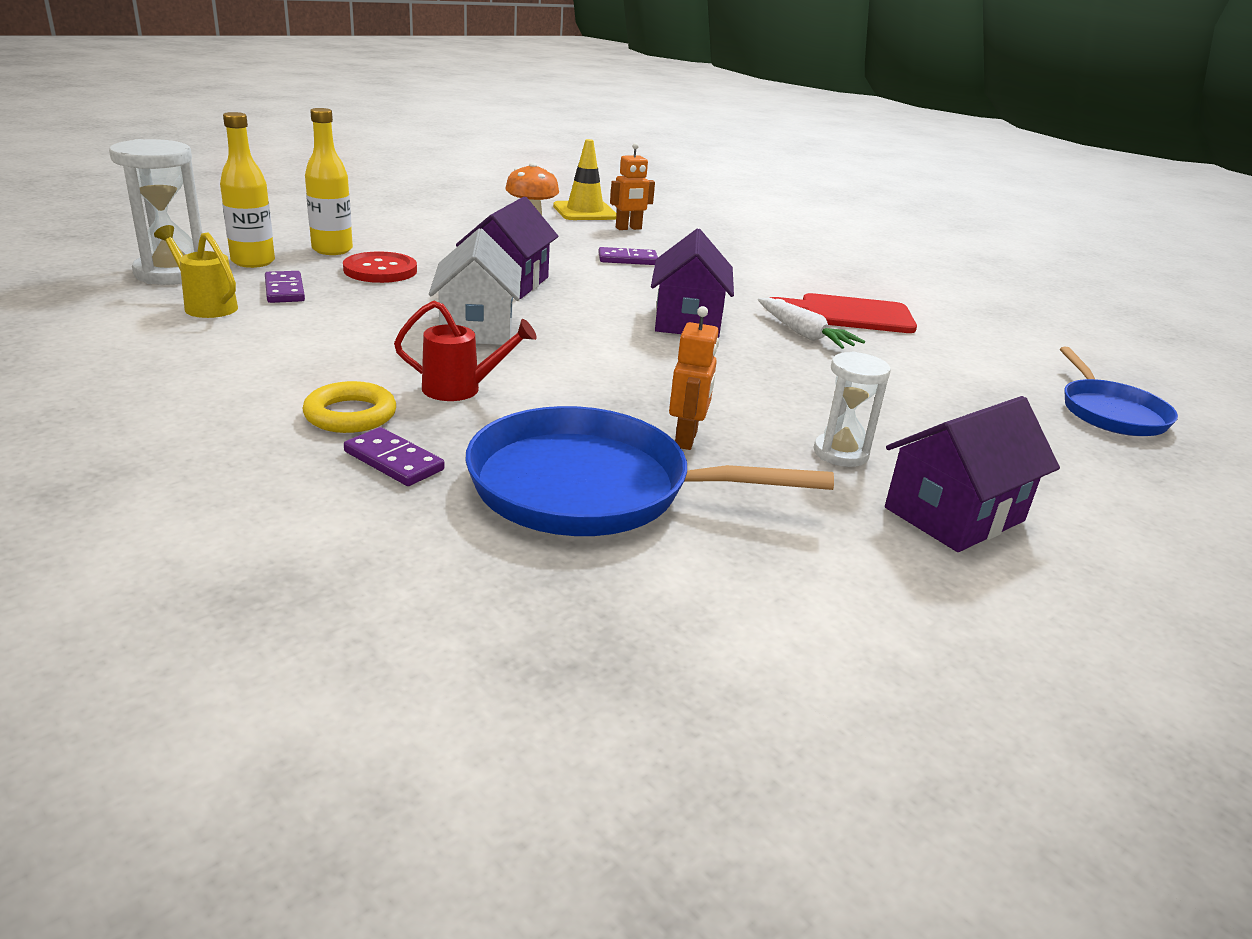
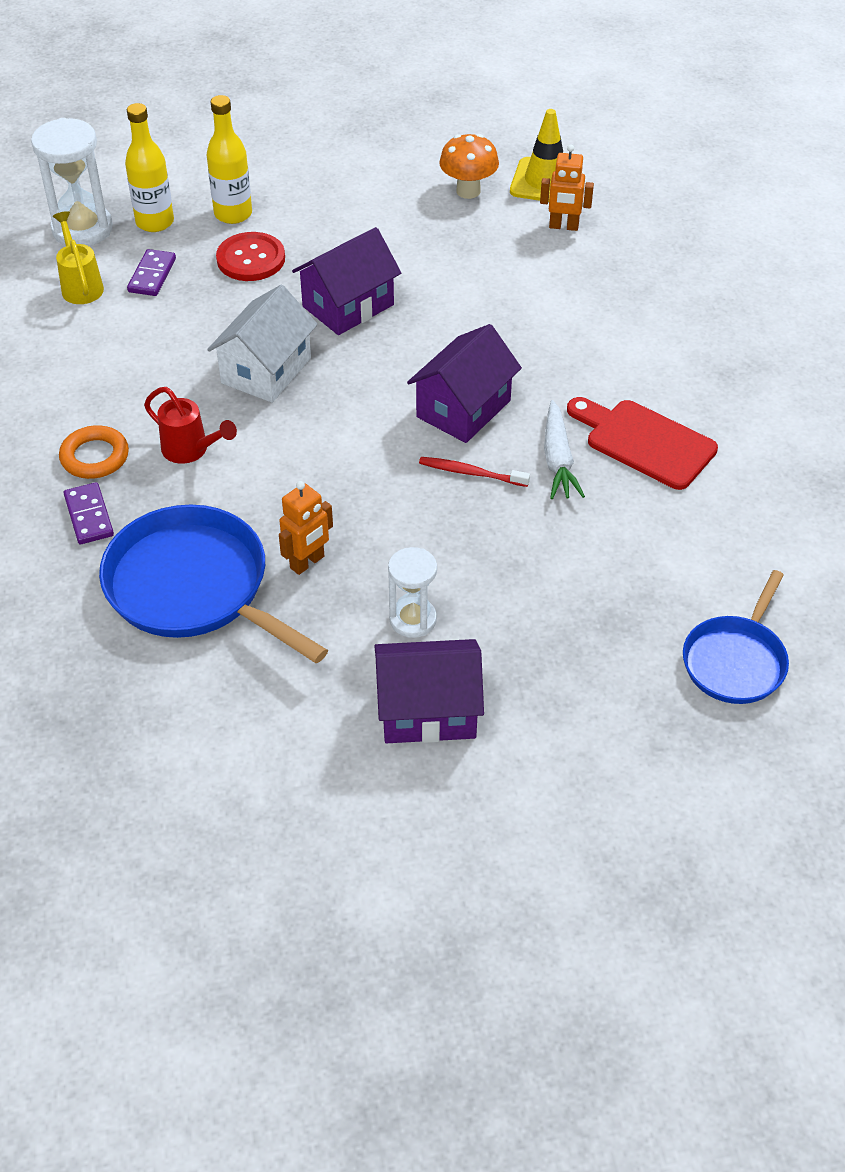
camera: 35 degrees right, 20 degrees up
(350, 415) = (95, 457): yellow ring -> orange ring
(627, 259) = (504, 289): purple domino -> none
(748, 353) = (471, 473): none -> red toothbrush

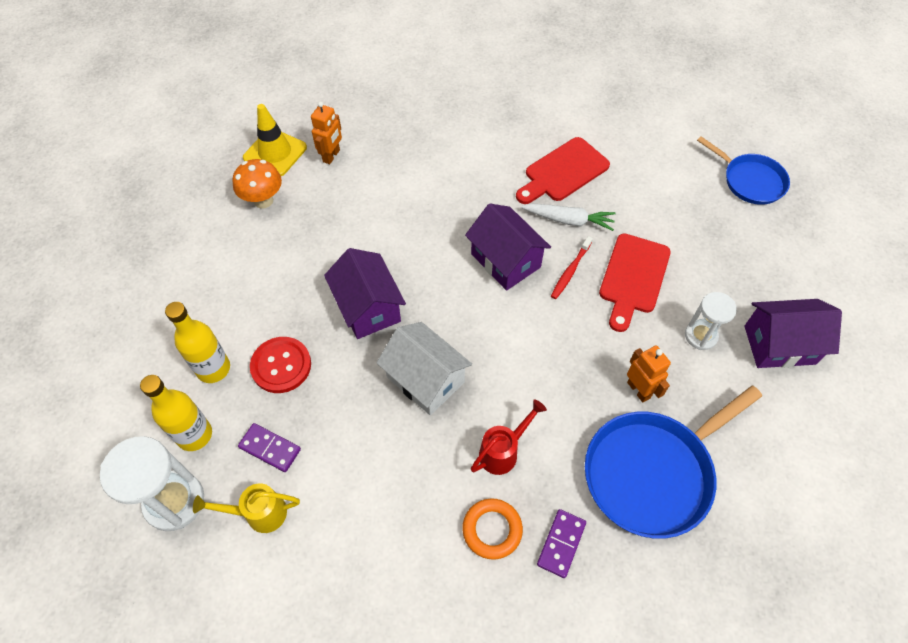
camera: 75 degrees left, 10 degrees up
(89, 516) = (561, 544): purple domino -> purple domino turned 60 degrees counterclockwise
(428, 711) = (779, 344): purple house -> purple house turned 75 degrees clockwise
(485, 538) = (633, 277): none -> red cutting board

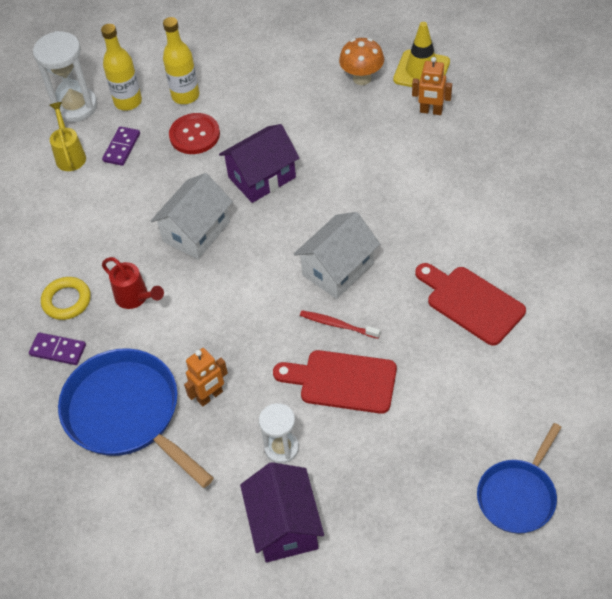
camera: 85 degrees right, 5 degrees down
(492, 530) = (67, 301): orange ring -> yellow ring
(505, 260) = (338, 269): purple house -> white house
(569, 220) = (403, 316): white carrot -> none

